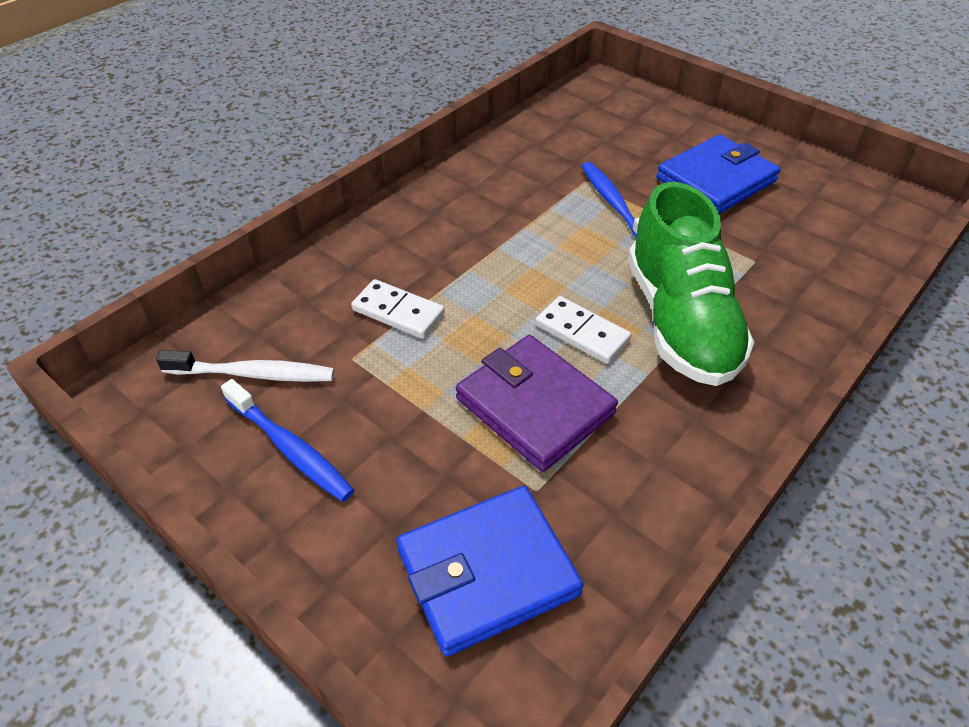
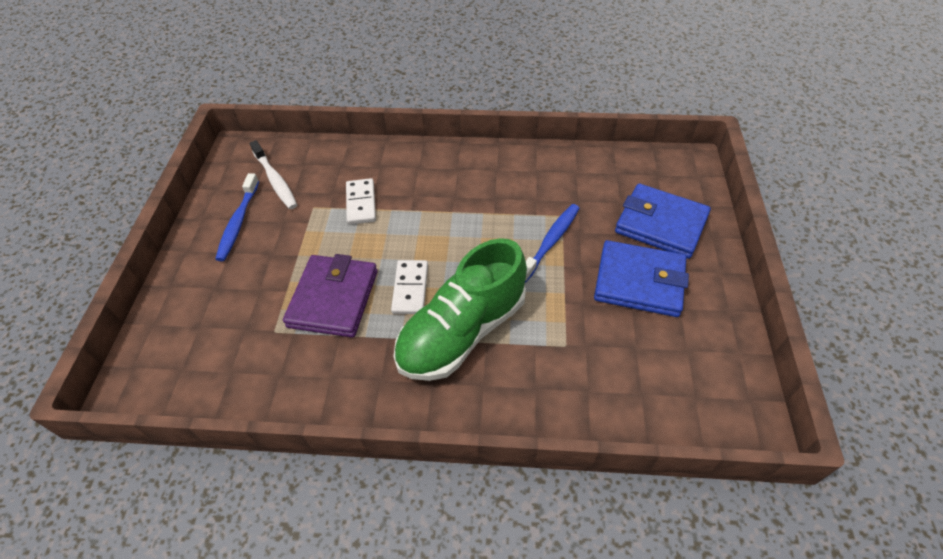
camera: 55 degrees right, 5 degrees up
(487, 572) = (208, 339): blue wallet -> blue wallet (660, 224)

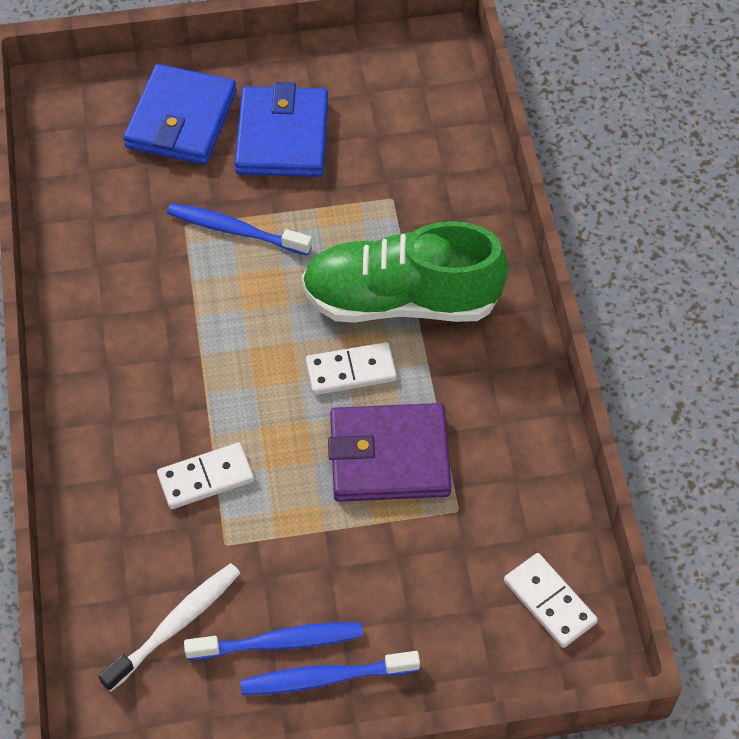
camera: 105 degrees left, 5 degrees up
(177, 372) = (549, 602): none -> white domino
(204, 240) = (326, 678): none -> blue toothbrush
(462, 331) = (401, 300): green shoe -> green shoe turned 150 degrees clockwise

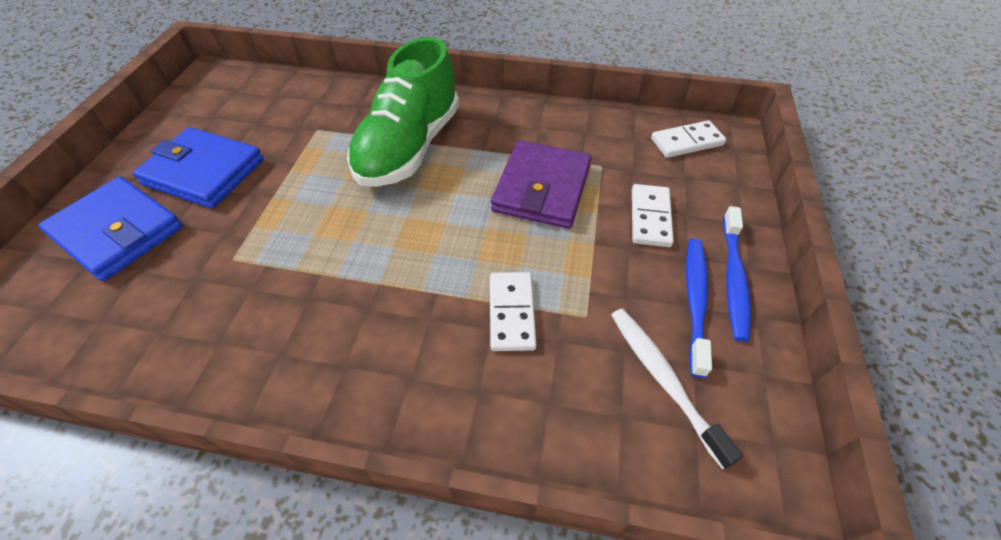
camera: 70 degrees left, 5 degrees down
(236, 231) = (270, 224): blue toothbrush -> none
(351, 371) = (454, 189): white domino -> white domino (650, 217)

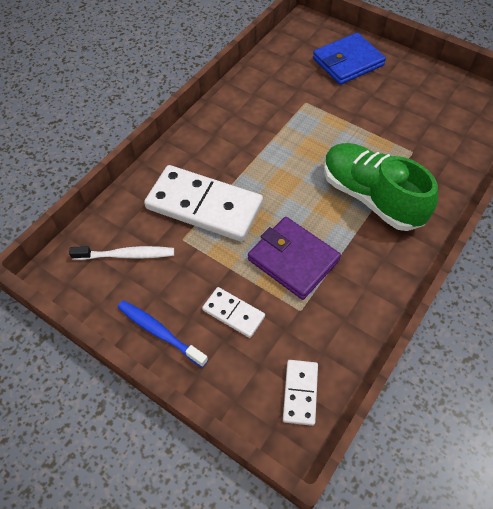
camera: 115 degrees right, 5 degrees up
(204, 172) = (386, 95): blue wallet -> none
(511, 312) = (204, 206): white domino -> white domino, size x2.09
(695, 302) = (158, 299): blue toothbrush -> none

